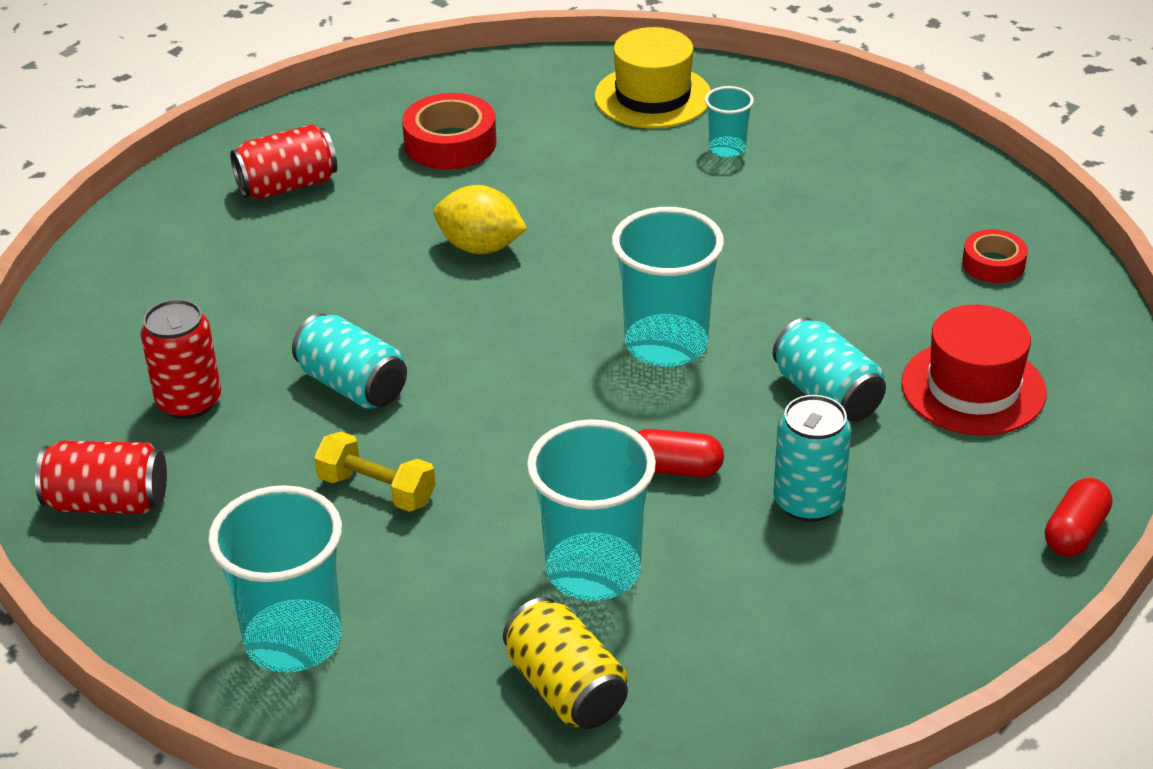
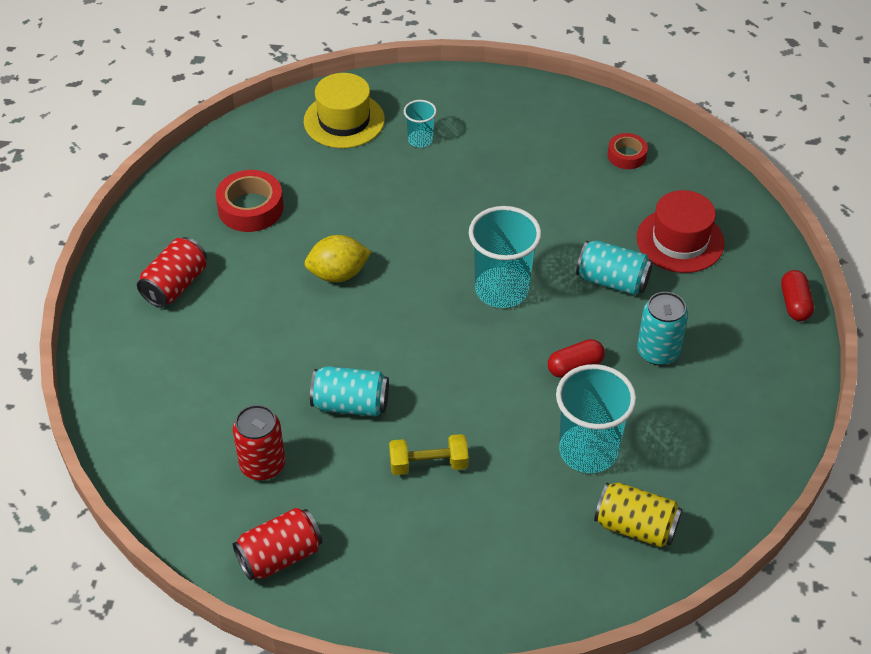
camera: 35 degrees left, 10 degrees up
(293, 640) = (470, 580): turquoise cup -> none

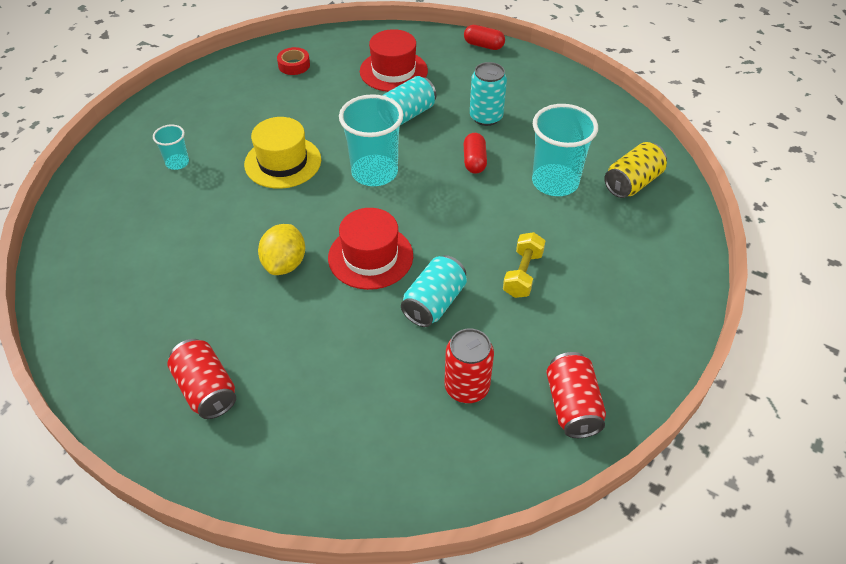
camera: 65 degrees left, 0 degrees up
(250, 208) = (156, 299): red tape -> none
(344, 120) = (109, 201): yellow hat -> yellow hat (283, 162)
(383, 333) = (370, 257): none -> red hat

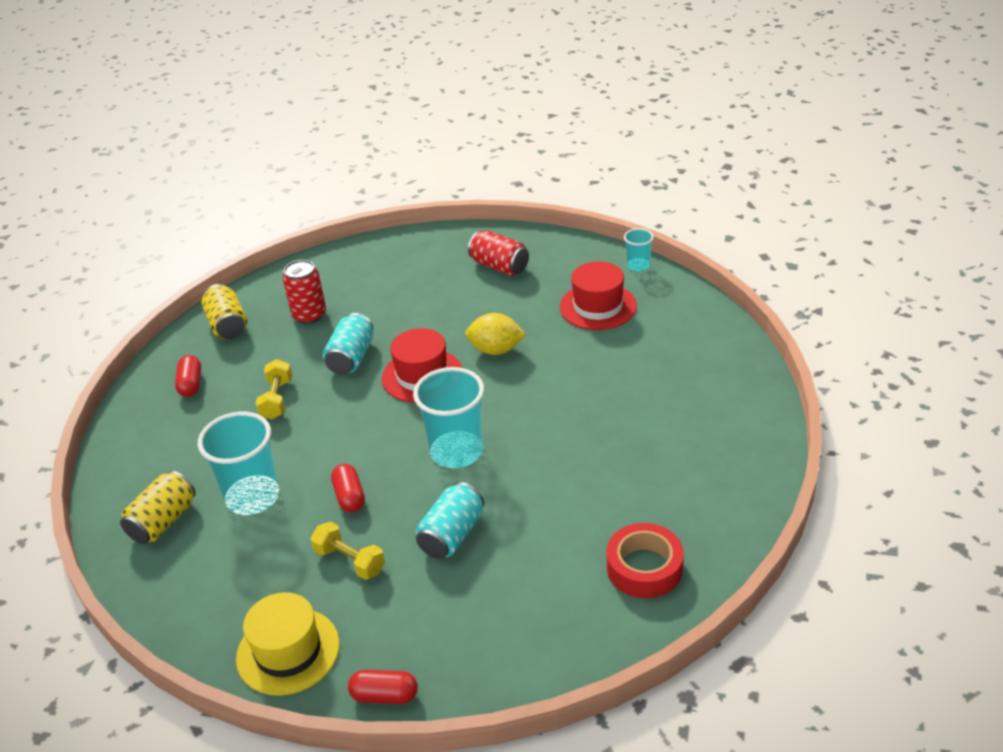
camera: 165 degrees right, 10 degrees down
(177, 163) = (672, 403): turquoise cup -> turquoise cup (638, 266)
(283, 162) = (562, 435): yellow hat -> yellow hat (288, 651)
(285, 264) = (496, 350): yellow lemon -> yellow lemon turned 75 degrees counterclockwise
(294, 65) = (644, 568): red tape -> red tape, size x1.63
(393, 71) = (501, 600): red hat -> red hat (598, 306)
(486, 117) = (350, 561): turquoise can -> yellow dumbbell
(572, 406) = (227, 325): red can -> yellow can
(616, 324) = (191, 384): none -> red capsule

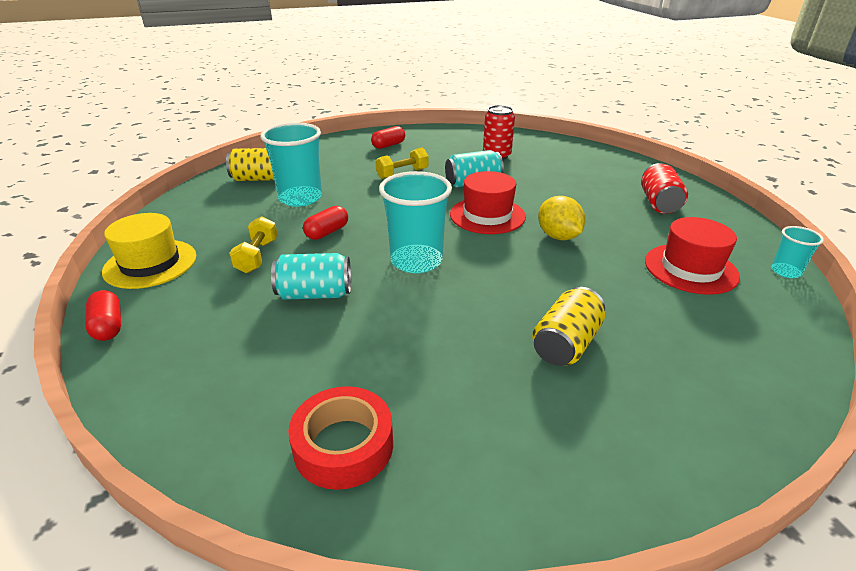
camera: 55 degrees right, 5 degrees down
(227, 325) = (453, 137): yellow can -> yellow can (566, 344)

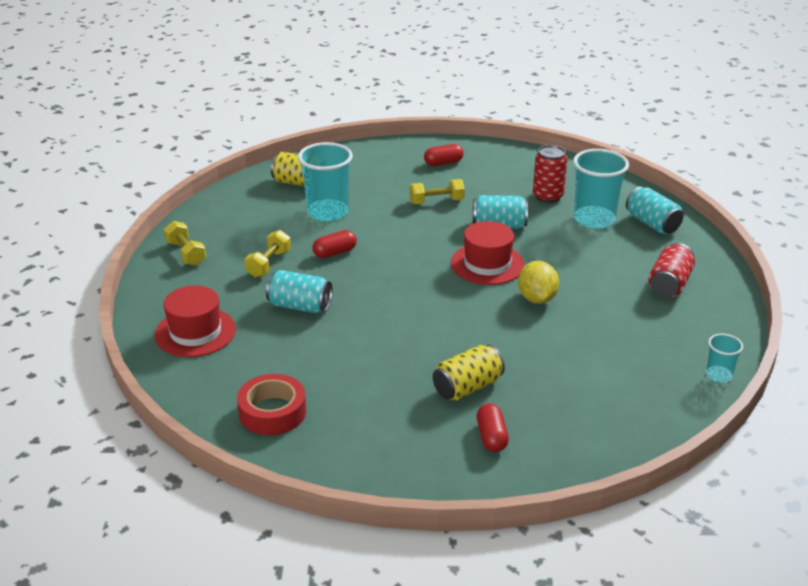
camera: 20 degrees right, 0 degrees up
(108, 326) = (146, 299): red capsule -> red capsule (491, 437)
(150, 263) = (186, 253): yellow hat -> yellow dumbbell
(416, 261) = (395, 295): turquoise cup -> turquoise cup (594, 219)
(598, 161) = (652, 224): none -> turquoise can
(690, 268) = (631, 353): red hat -> red hat (195, 332)

